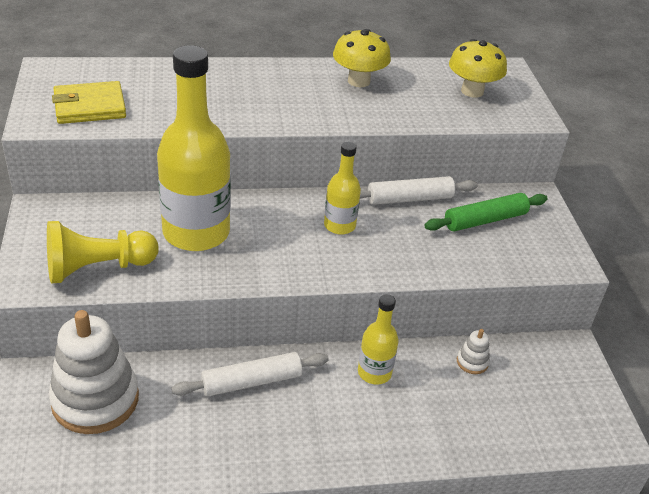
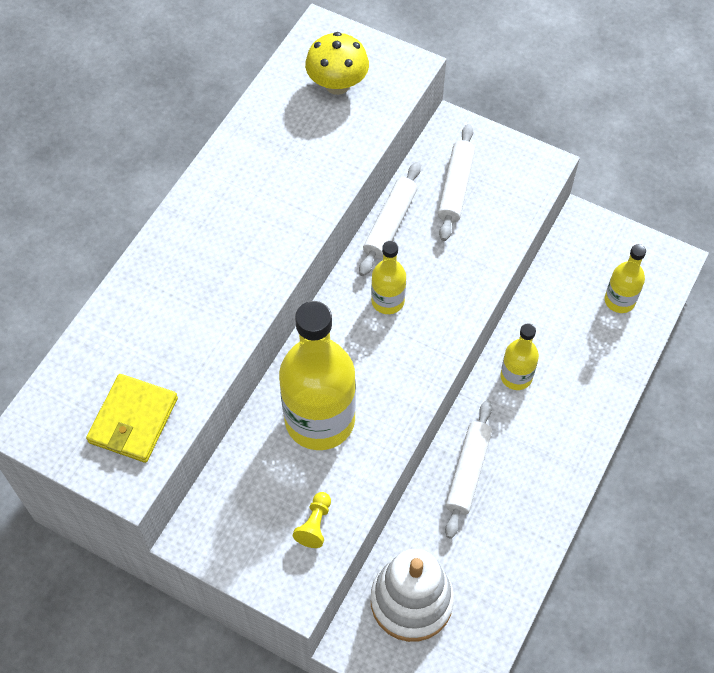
camera: 50 degrees left, 20 degrees up
(97, 268) = (315, 524): yellow pawn -> yellow pawn, size x0.50
(358, 81) = (255, 163): yellow mushroom -> none
(472, 362) = (550, 300): white stacking toy -> none
(485, 220) = (456, 187): green rolling pin -> white rolling pin
(526, 413) = (619, 300): none -> yellow bottle

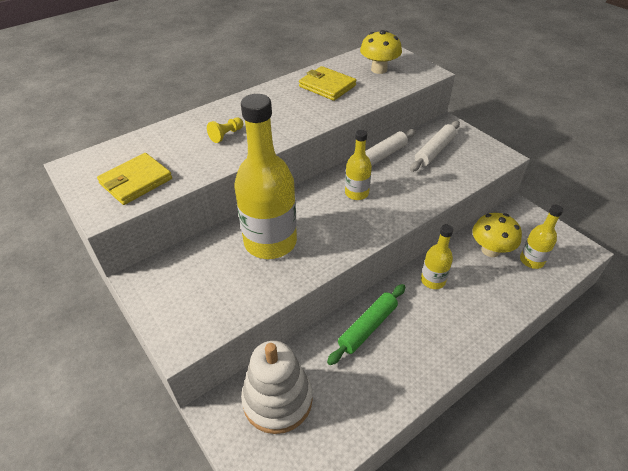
camera: 25 degrees right, 15 degrees down
(282, 147) = (327, 86): none -> yellow wallet
(315, 524) = (224, 303): yellow pawn -> yellow pawn (226, 135)
(468, 472) = (368, 327): white rolling pin -> green rolling pin
(567, 303) = (490, 250): none -> yellow mushroom

